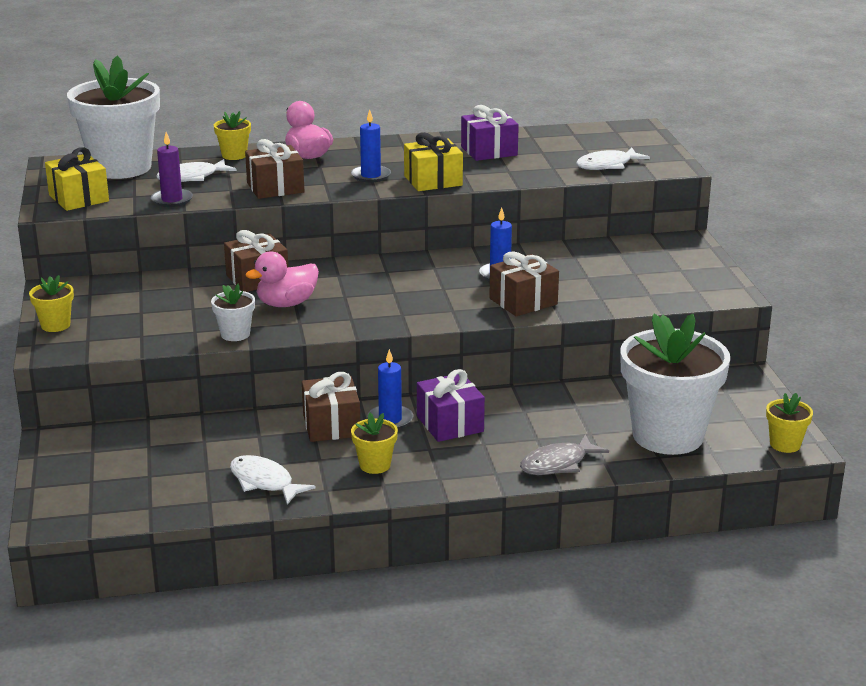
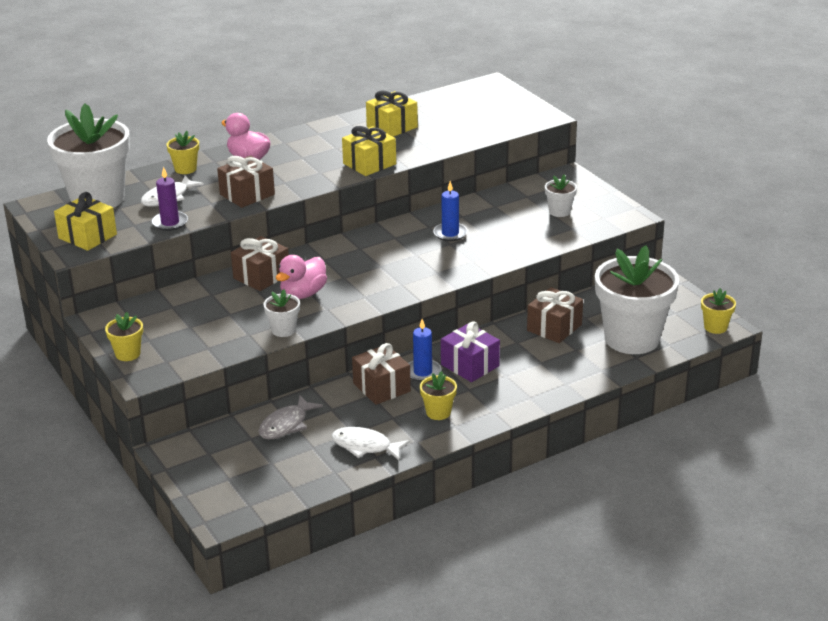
camera: 20 degrees left, 5 degrees up
(371, 176) = (316, 168): blue candle -> none
(489, 151) = (392, 127): purple gift -> yellow gift
(523, 301) = (484, 254): brown gift -> brown gift (554, 328)
(558, 464) = (570, 379): grey fish -> grey fish (286, 425)
(607, 165) = (493, 124): white fish -> none
(647, 275) = (559, 211): none -> white flower pot

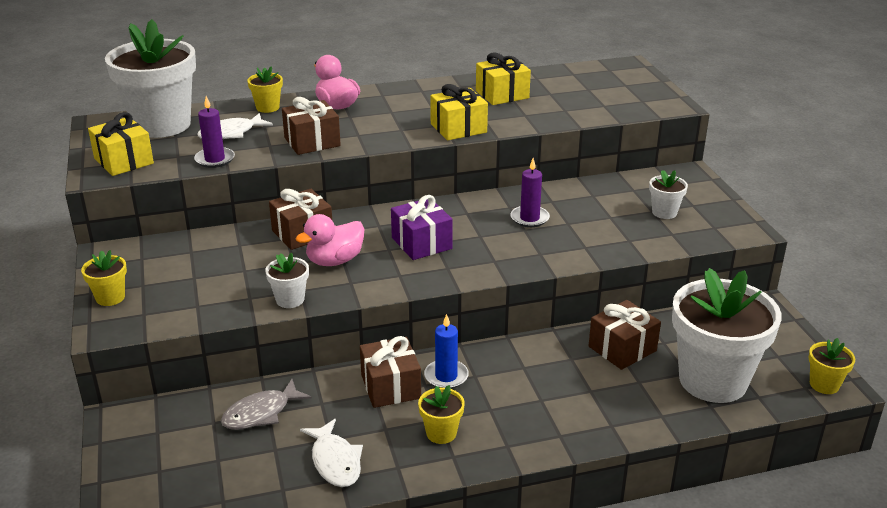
camera: 15 degrees right, 0 degrees up
(365, 446) = (335, 461): white fish -> white fish turned 150 degrees counterclockwise
(450, 233) = (529, 218): blue candle -> purple candle
(470, 365) = (504, 378): purple gift -> purple gift (421, 243)

